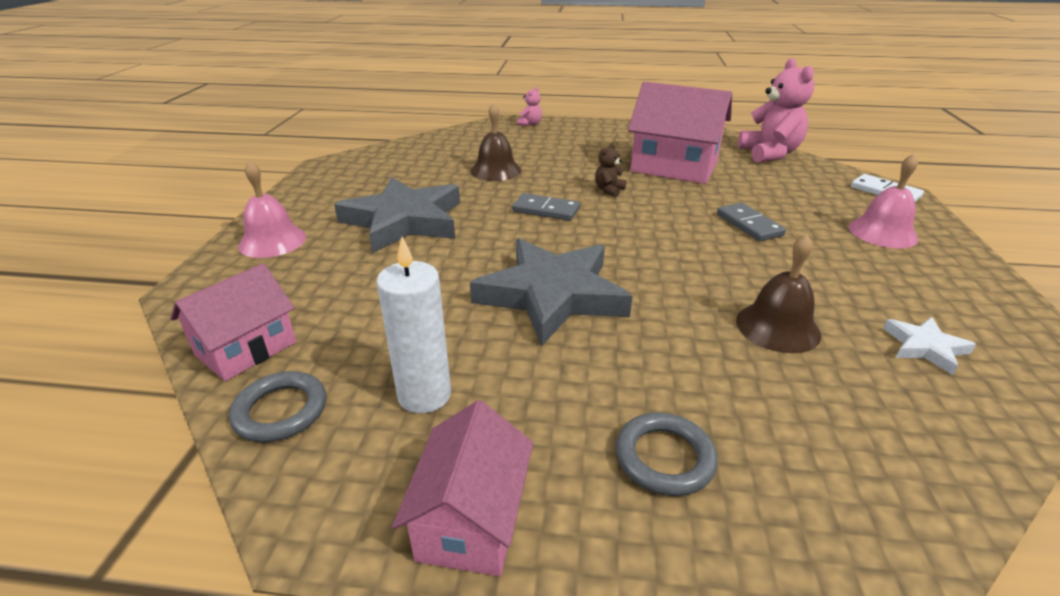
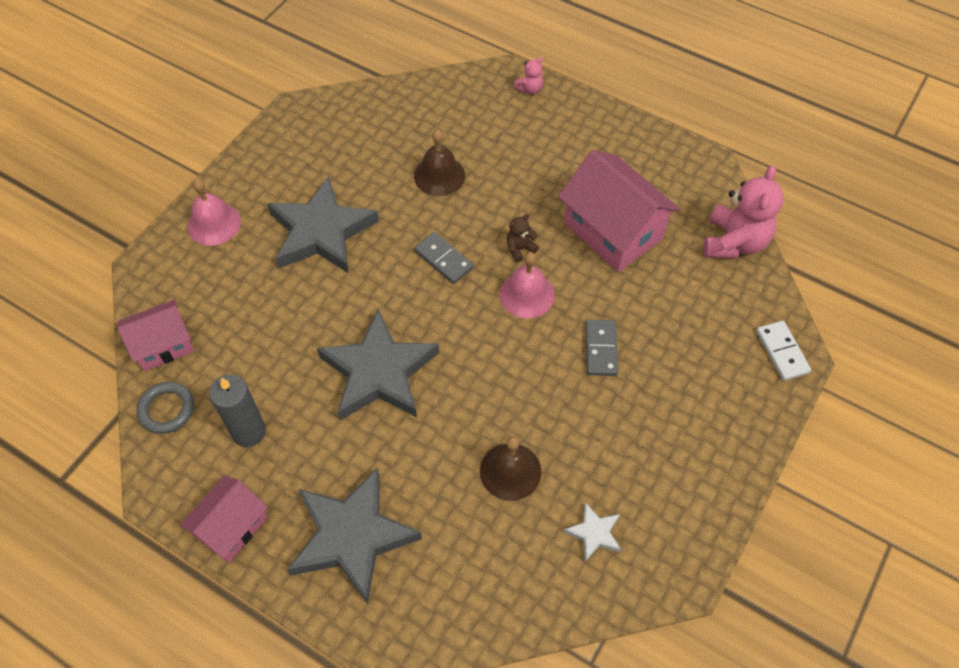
camera: 25 degrees right, 25 degrees up
(424, 395) = (248, 431): white candle -> grey candle
(664, 458) = (352, 536): grey ring -> grey star
(882, 232) = (709, 406): pink bell -> pink bell (527, 294)

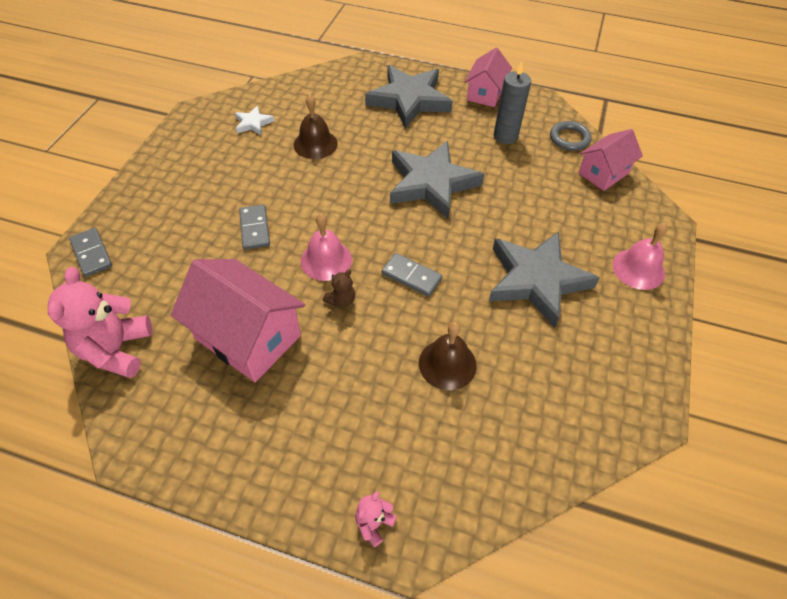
camera: 165 degrees right, 5 degrees down
(782, 352) = (91, 254): white domino -> grey domino

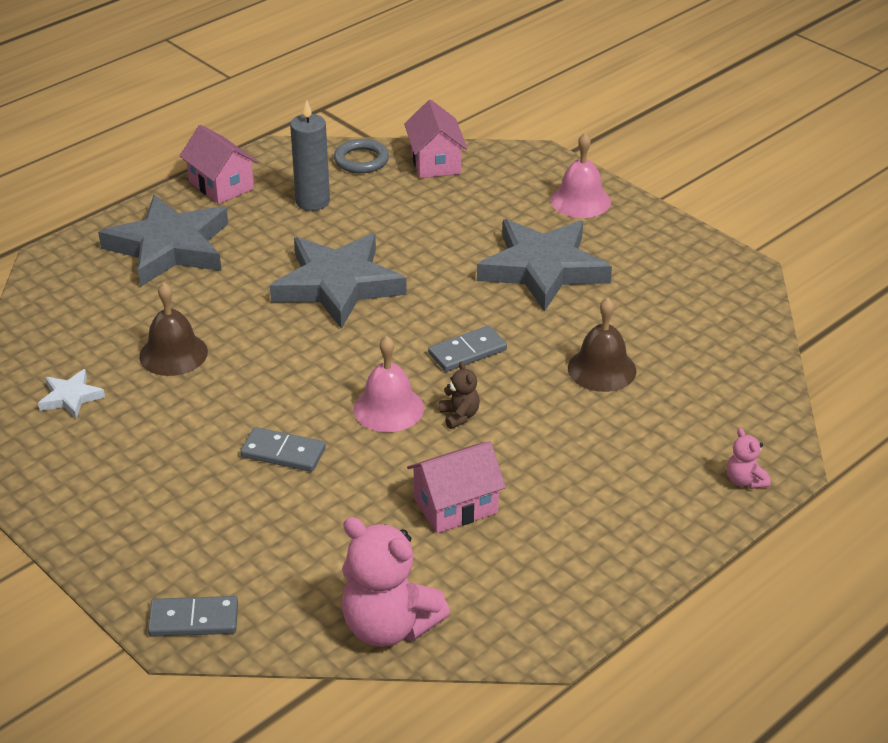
camera: 60 degrees left, 15 degrees down
(248, 337) = (455, 506): pink house -> pink house, size x0.61

